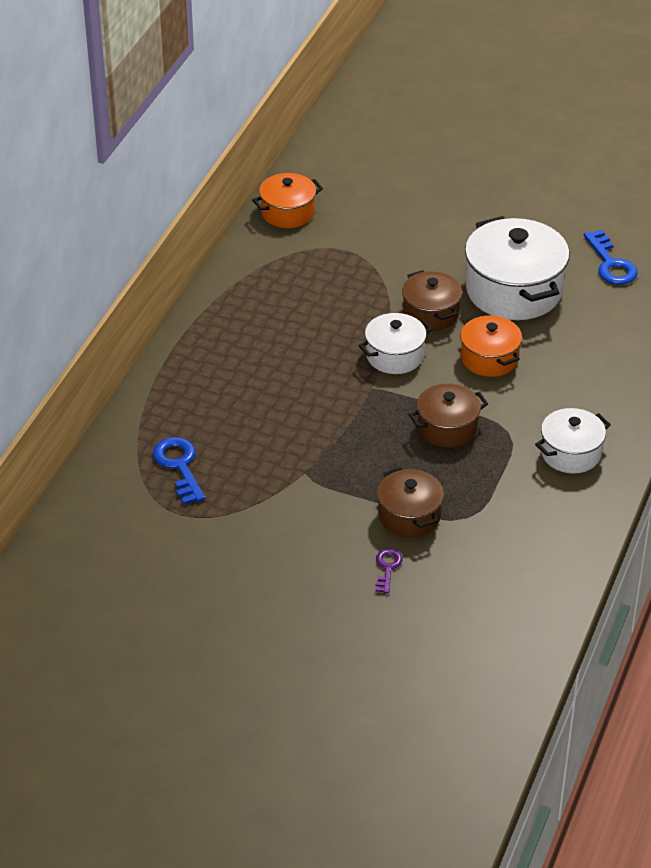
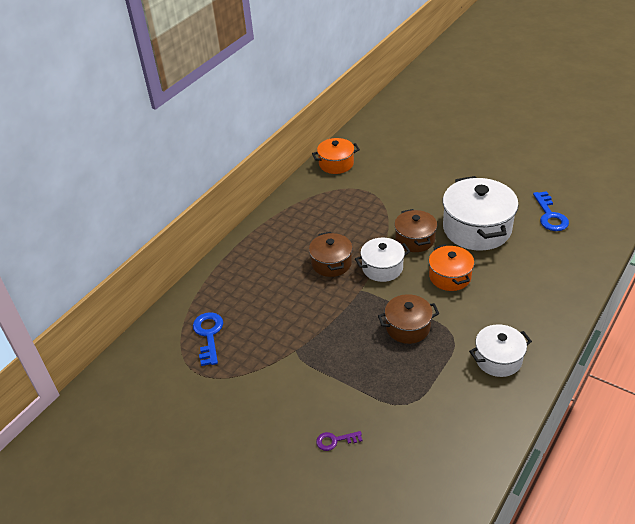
camera: 15 degrees right, 0 degrees up
(387, 568) = (335, 440): purple key -> purple key turned 120 degrees counterclockwise
(409, 516) = (363, 397): brown pot -> brown pot (331, 263)

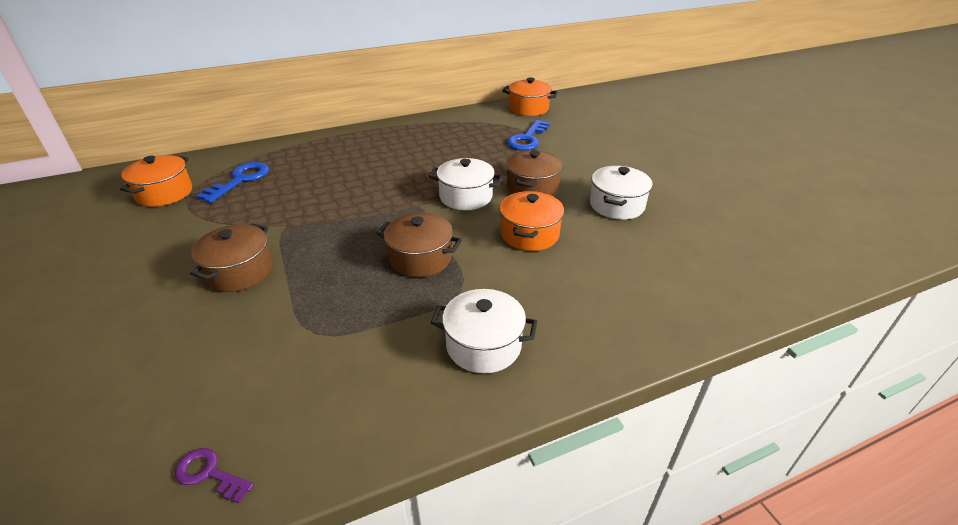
camera: 30 degrees right, 5 degrees down
(168, 375) = (164, 193): none -> orange pot
(331, 263) = (421, 173): brown pot -> brown pot (239, 272)
(335, 440) = (194, 325): purple key -> purple key (209, 474)
(477, 229) = (616, 205): white pot -> white pot, size x0.58
(550, 215) = (731, 229): blue key -> blue key (527, 139)

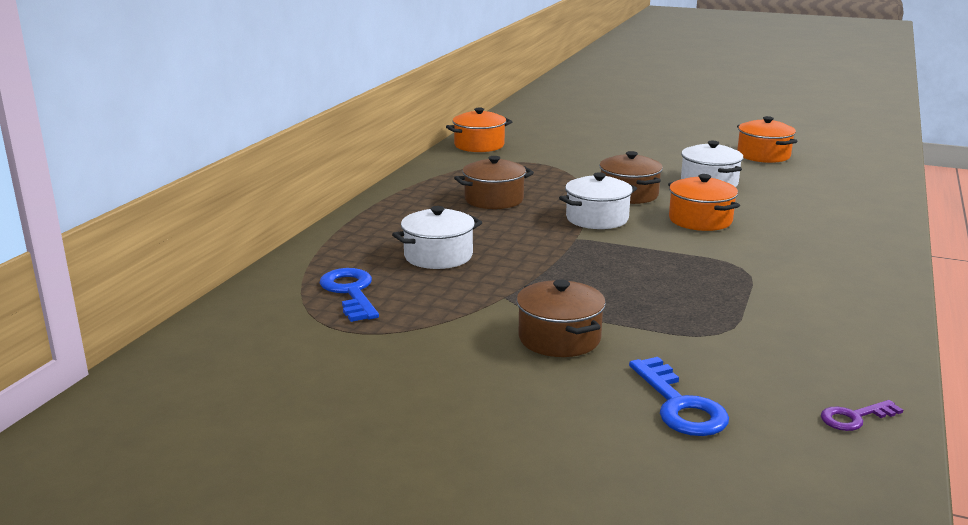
camera: 45 degrees left, 15 degrees down
(164, 193) = (293, 337): orange pot -> orange pot (763, 155)
(420, 258) = (669, 265): brown pot -> brown pot (494, 200)
(483, 345) = (824, 282): white pot -> white pot (438, 256)
(527, 139) = (539, 166): blue key -> blue key (680, 405)

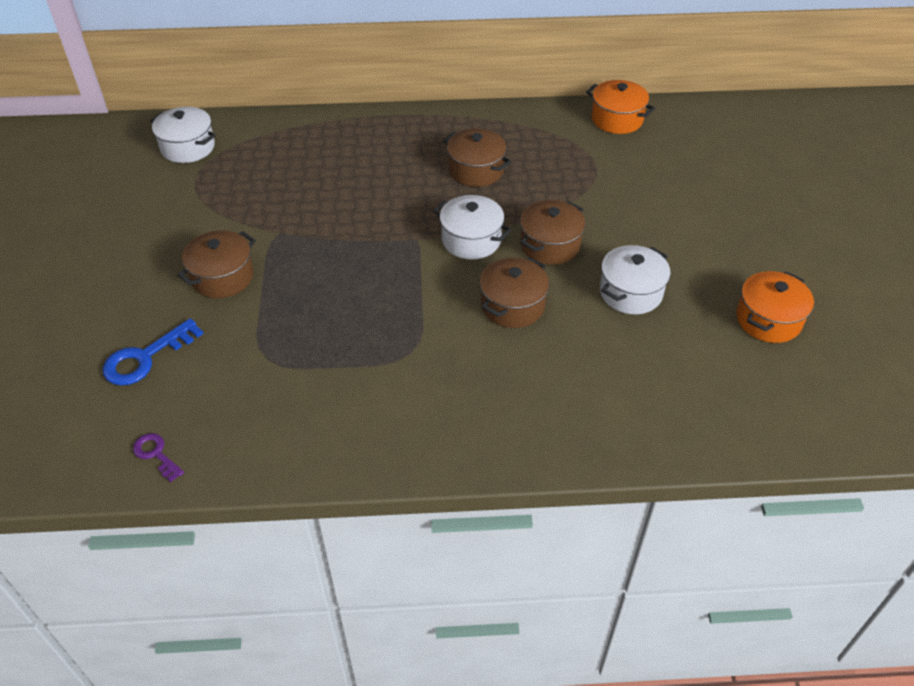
camera: 65 degrees right, 25 degrees up
(350, 292) = (252, 162): blue key -> none
(438, 256) = (336, 179): white pot -> white pot (188, 147)
(700, 220) = (512, 305): orange pot -> brown pot

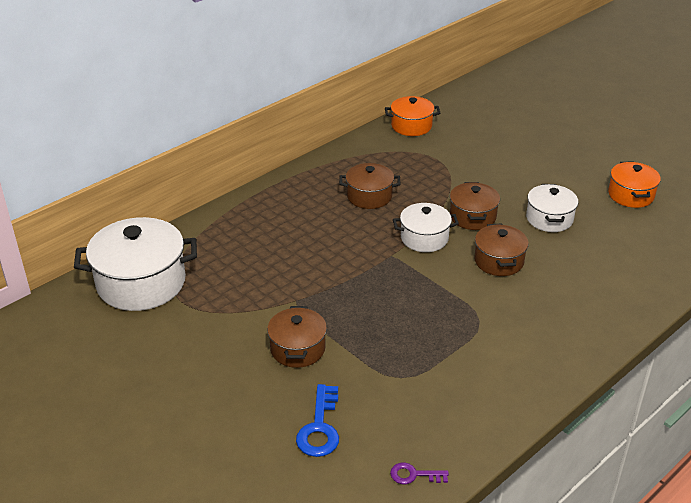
camera: 40 degrees left, 10 degrees down
(188, 147) = (141, 283): white pot -> white pot, size x1.74

